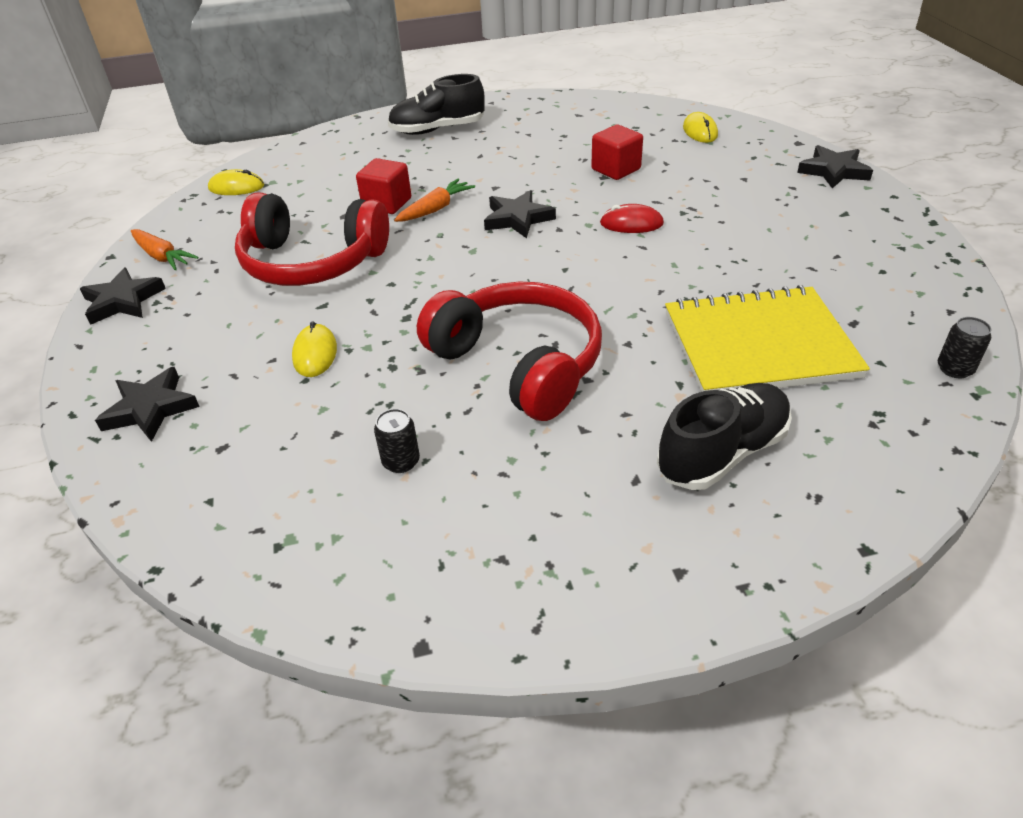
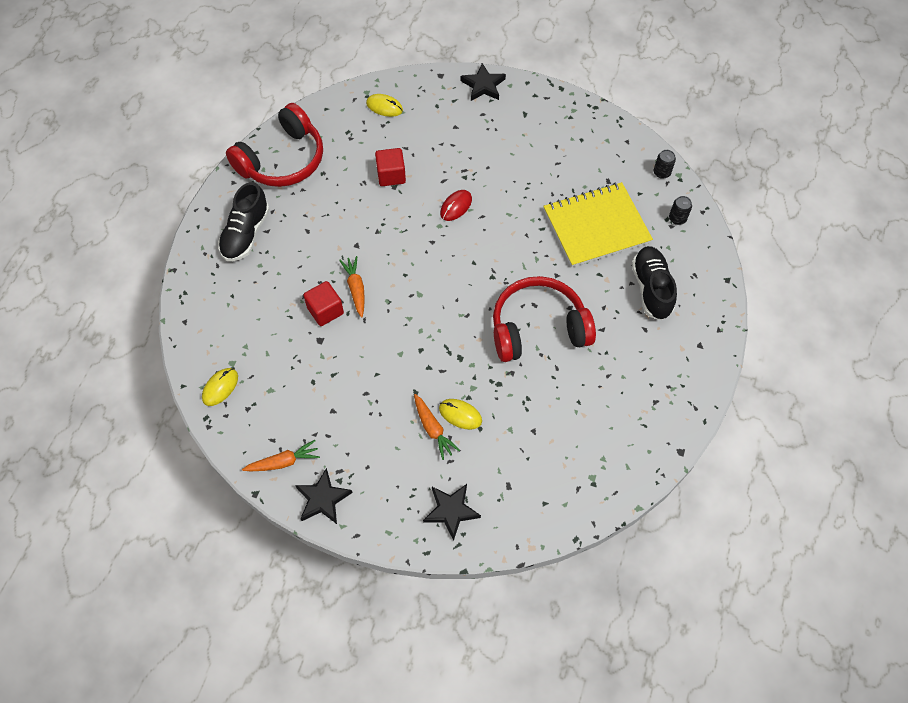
camera: 60 degrees left, 20 degrees up
(276, 341) = (433, 429): none -> orange carrot
(312, 262) = (363, 380): red headphones -> red headphones (282, 160)
(401, 461) = (573, 412): black can -> black can (677, 218)
(517, 218) = (404, 254): black star -> none
(759, 345) = (596, 226): yellow notebook -> yellow notebook turned 45 degrees clockwise

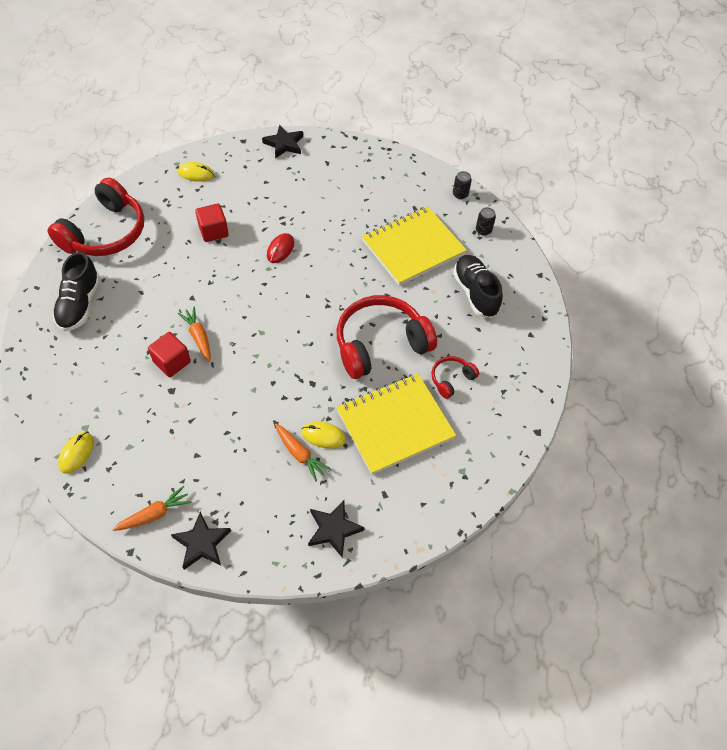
camera: 15 degrees left, 5 degrees down
(534, 416) = (395, 424): none -> yellow notebook
(603, 379) = (451, 379): none -> red headphones

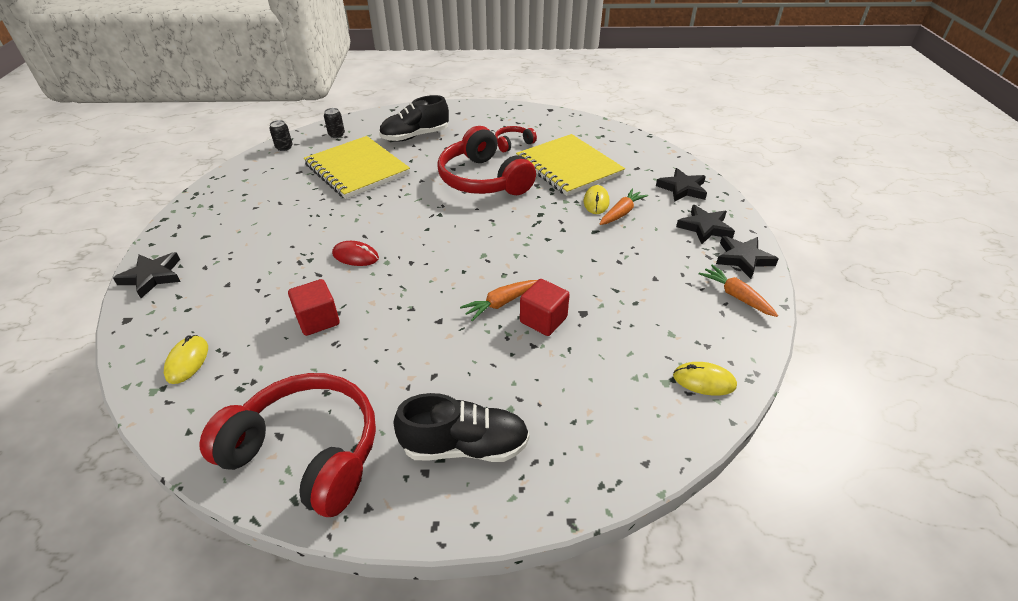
camera: 95 degrees left, 15 degrees down
(259, 526) = (704, 227): none -> black star
(451, 379) = (513, 144): red headphones -> red headphones turned 105 degrees clockwise

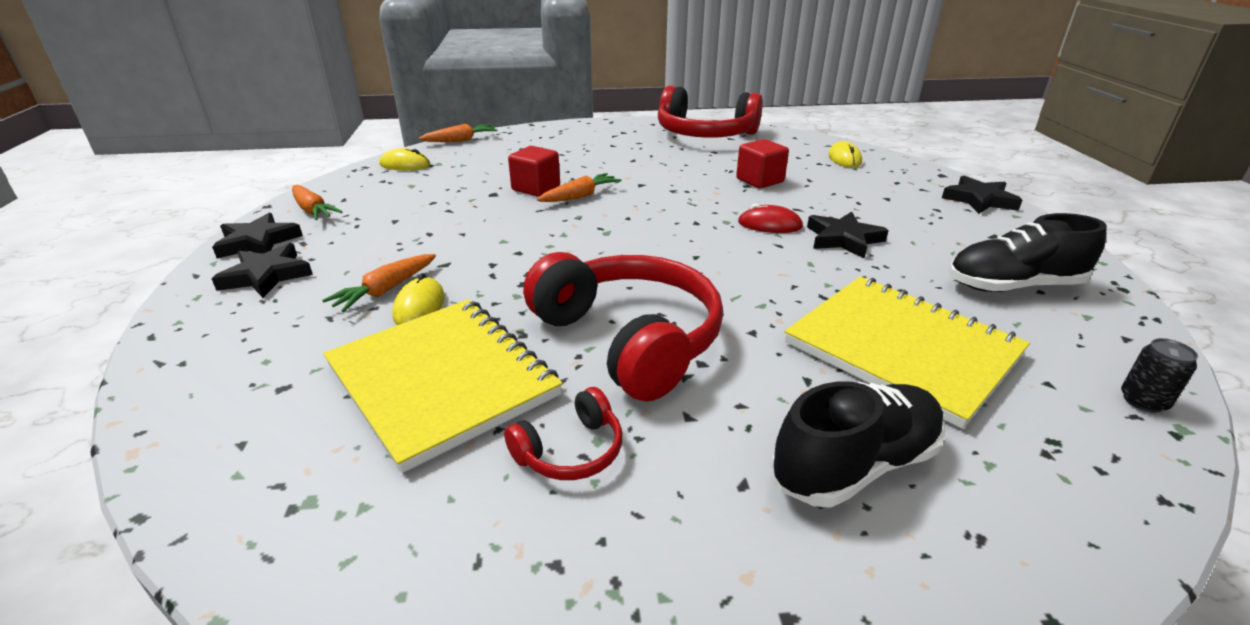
camera: 175 degrees right, 10 degrees down
(336, 134) = (1079, 458): black can -> none
(465, 446) = (599, 139): black shoe -> black shoe (1013, 286)
(665, 455) = (461, 140): none -> orange carrot
(682, 189) = (231, 340): black star -> black star (843, 239)

